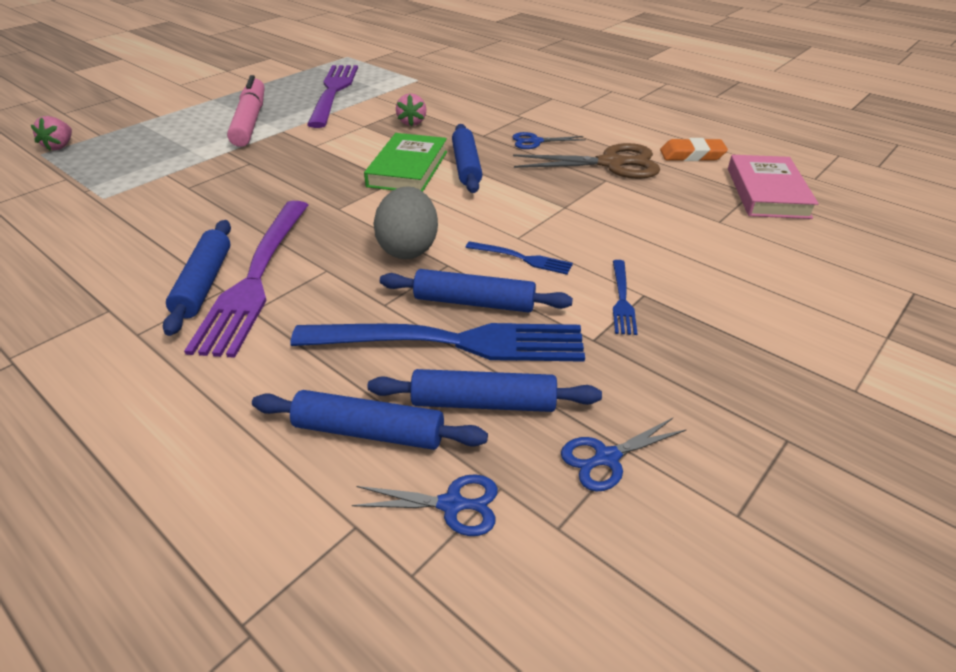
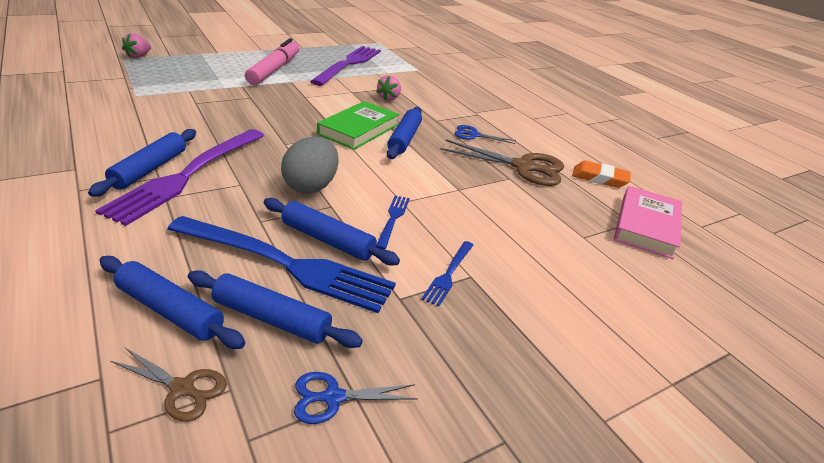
camera: 15 degrees right, 5 degrees down
(451, 504) = (182, 388): blue scissors -> brown scissors
(523, 258) = (393, 219): blue fork -> blue fork turned 120 degrees counterclockwise

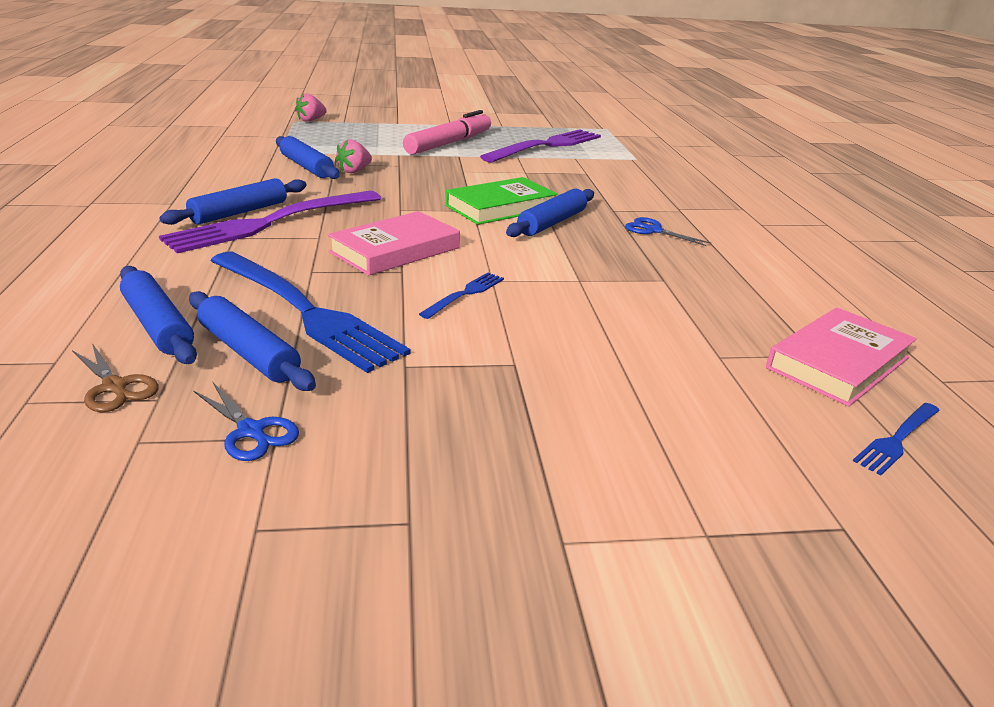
camera: 25 degrees right, 5 degrees down
(311, 186) = (395, 250): grey egg -> pink book
(328, 240) = (370, 299): blue rolling pin -> blue rolling pin (306, 167)
(333, 397) = (251, 431): blue scissors -> blue scissors turned 150 degrees counterclockwise
(389, 98) = (568, 182): pink strawberry -> pink strawberry (354, 171)
(448, 275) = (486, 357): blue fork -> blue fork (897, 440)
(523, 167) = (696, 271): brown scissors -> none
(599, 178) = (809, 300): orange eraser -> none

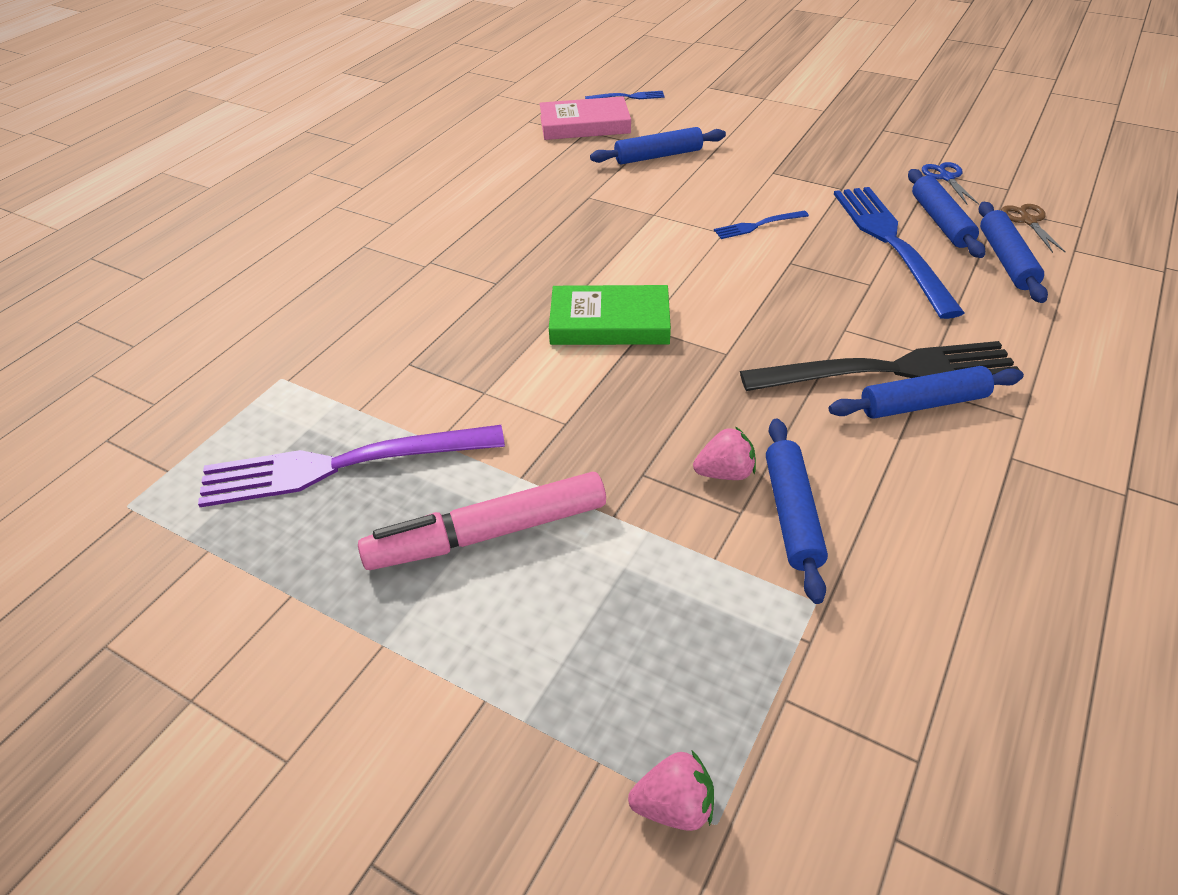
camera: 140 degrees left, 15 degrees up
(269, 223) = (891, 370): purple fork -> black fork
(395, 250) = (779, 288): pink book -> none
(552, 223) = (587, 281): blue rolling pin -> blue rolling pin (658, 156)
(653, 230) = (507, 244): blue scissors -> none

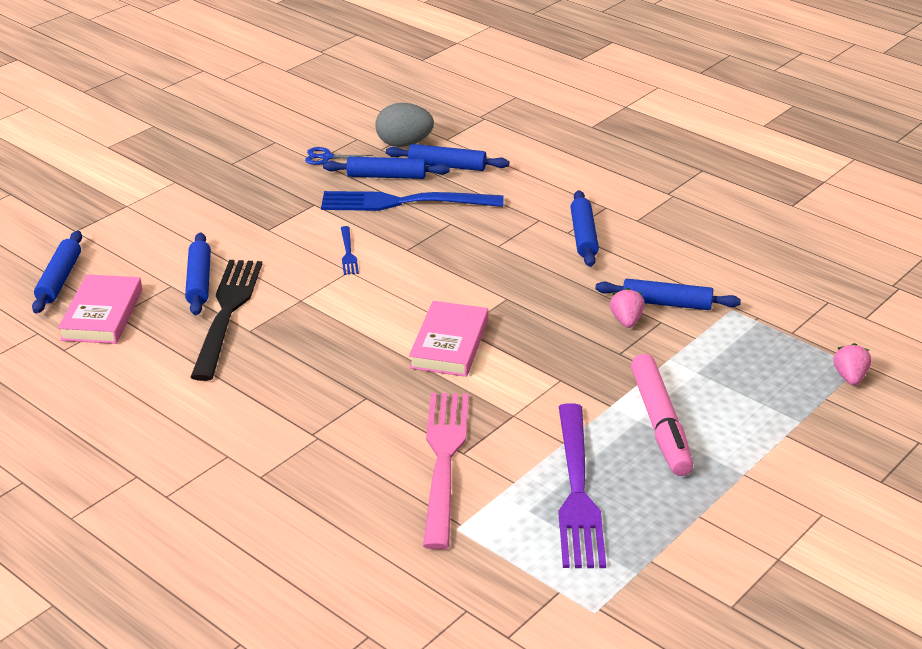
camera: 80 degrees left, 10 degrees down
(395, 351) = (444, 459): none -> pink fork
(610, 322) = (449, 344): green book -> pink book
(628, 97) = (59, 279): blue fork -> blue rolling pin
(891, 370) = (548, 239): black fork -> black fork (227, 312)
(1028, 221) = (404, 144): brown scissors -> grey egg

